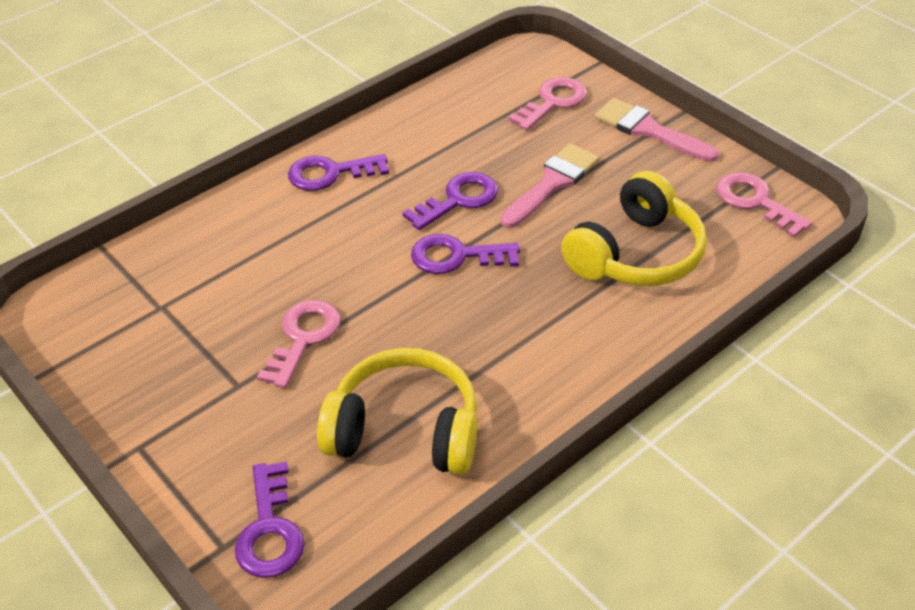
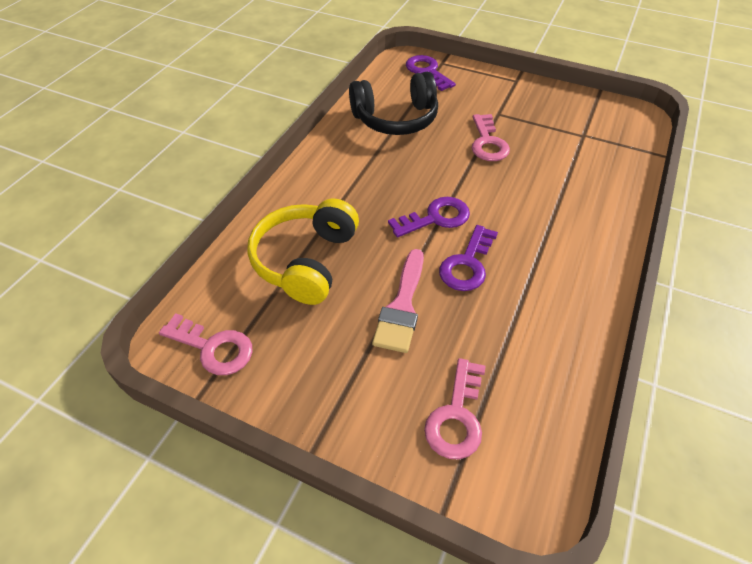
camera: 155 degrees right, 5 degrees up
(330, 173) = (584, 255): purple key -> none
(405, 431) = (395, 118): yellow headphones -> black headphones
(649, 130) = (338, 409): pink brush -> none

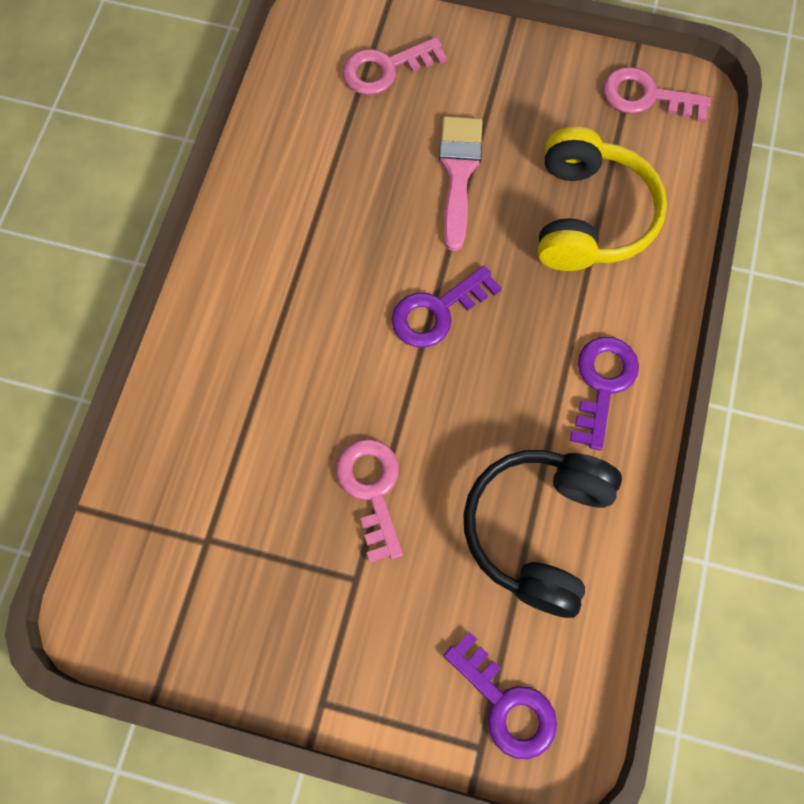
camera: 170 degrees right, 20 degrees up
(395, 118) = (538, 530): black headphones -> black headphones turned 45 degrees counterclockwise
(456, 416) = (385, 69): pink key -> pink key turned 120 degrees counterclockwise
(467, 264) = (388, 242): purple key -> purple key (602, 384)

